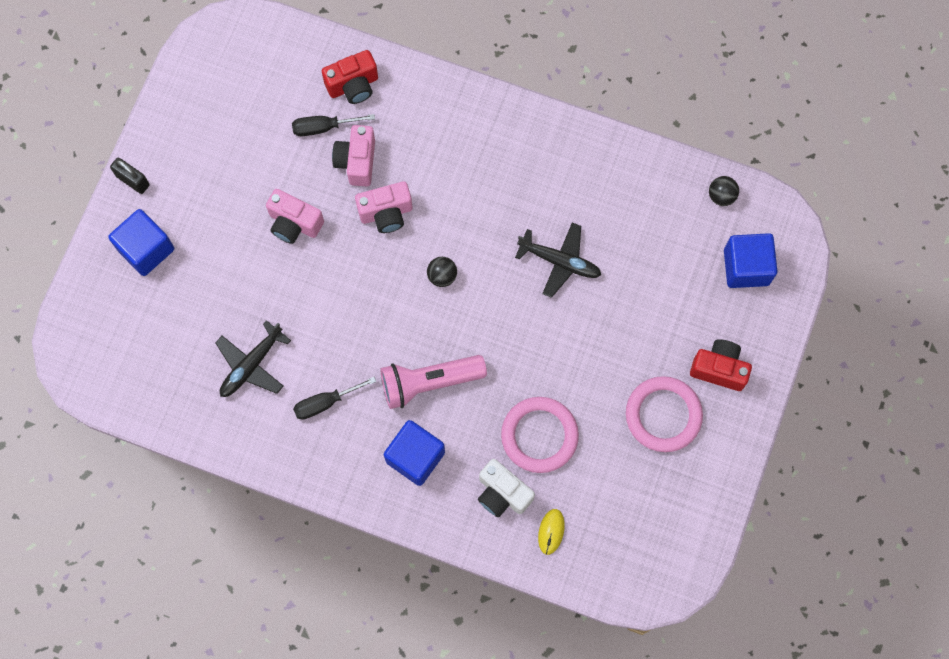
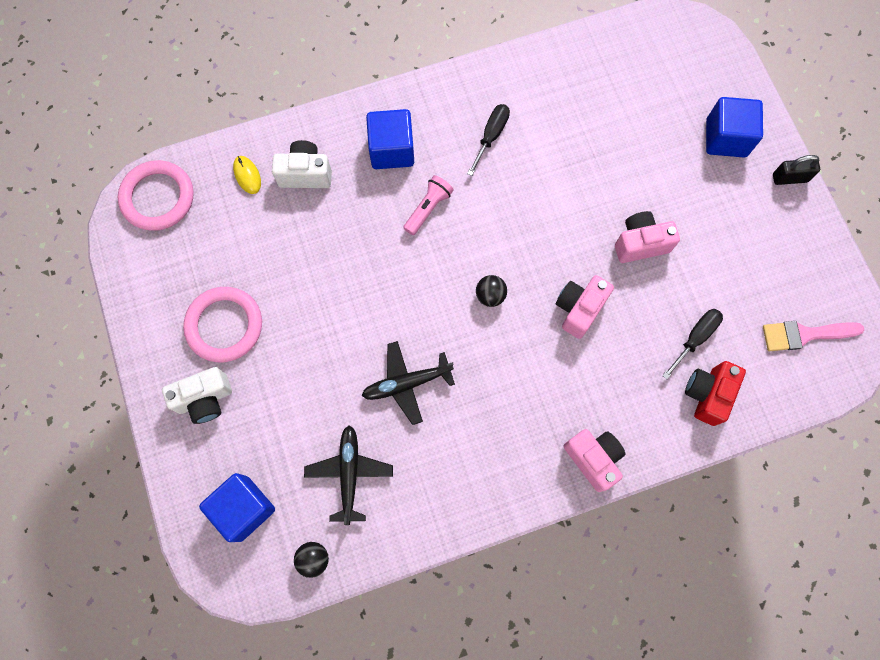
camera: 140 degrees right, 0 degrees up
(244, 68) = (805, 334): none -> pink brush
(251, 365) = (568, 120): black plane -> black plane (349, 474)
(356, 161) = (642, 332): pink camera -> pink camera (593, 459)
(429, 383) = (428, 208): pink flashlight -> pink flashlight, size x0.61
(539, 435) = (311, 235): pink ring -> pink ring (158, 198)
(719, 369) = (205, 399): red camera -> white camera

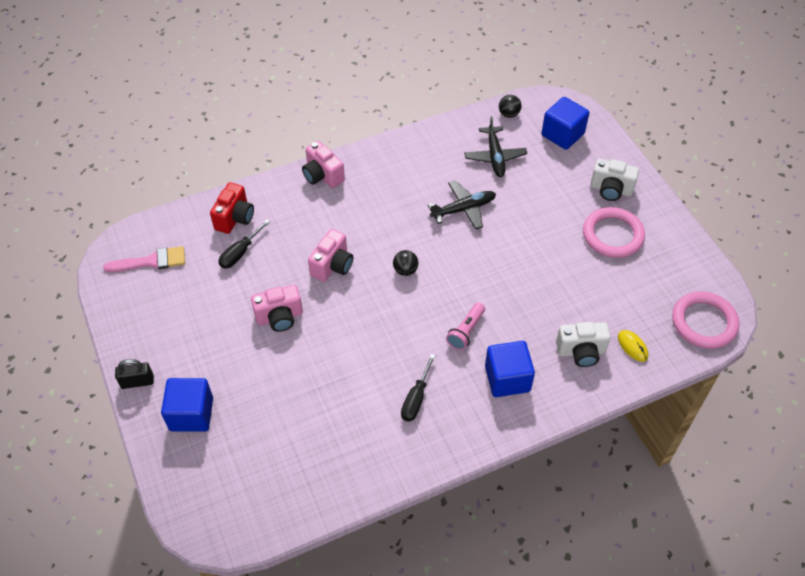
camera: 175 degrees right, 20 degrees down
(205, 399) = (611, 190): white camera -> white camera turned 135 degrees counterclockwise

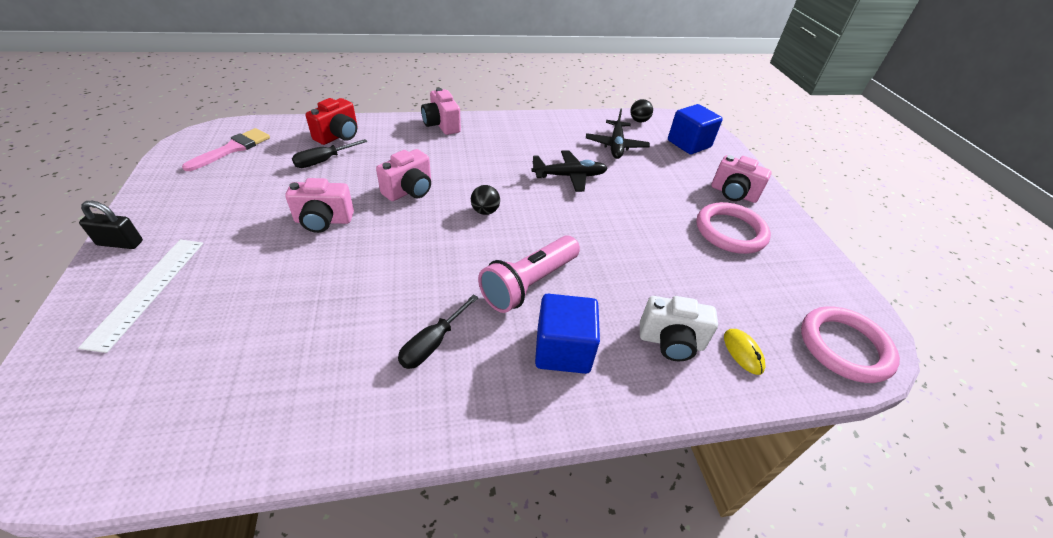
camera: 10 degrees right, 10 degrees down
(151, 261) = (232, 149): pink brush -> pink brush turned 60 degrees counterclockwise
(191, 414) = (148, 290): blue cube -> white ruler
(466, 331) = (529, 284): pink flashlight -> pink flashlight, size x1.65
(611, 190) = (733, 194): white camera -> pink camera

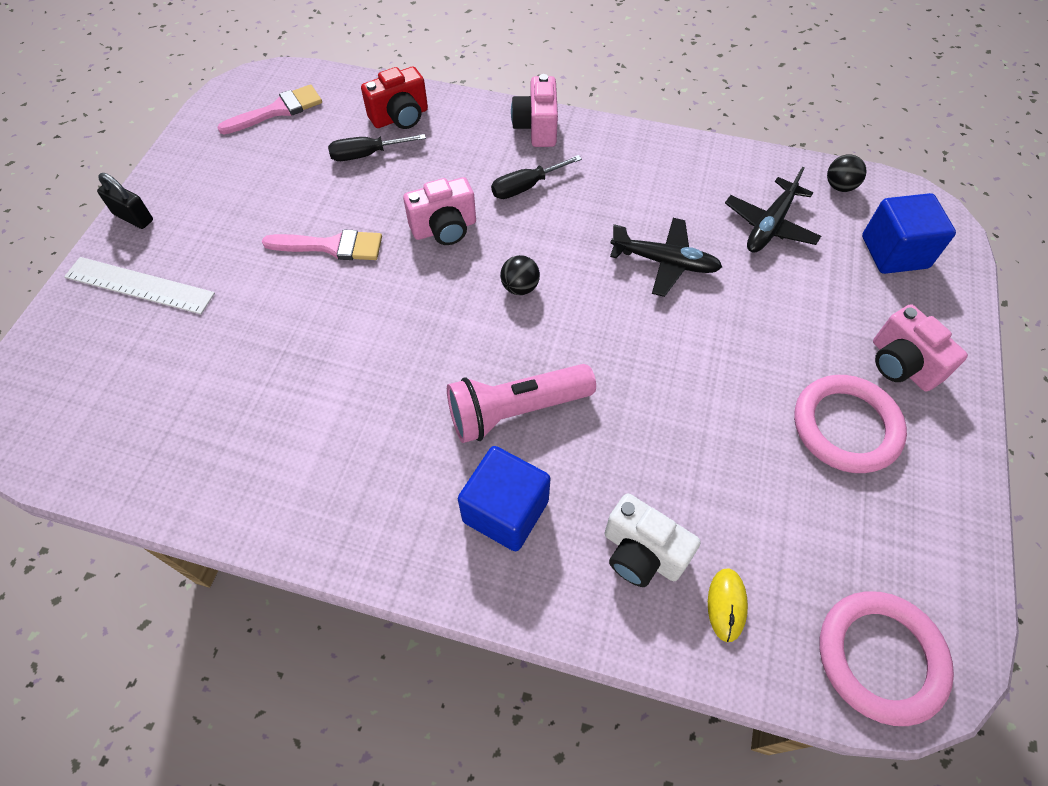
camera: 30 degrees right, 15 degrees up
(148, 290) = (139, 285): white ruler -> white ruler turned 75 degrees clockwise
(323, 221) = (331, 246): pink camera -> pink brush
(433, 343) = (371, 448): black screwdriver -> black screwdriver (526, 187)

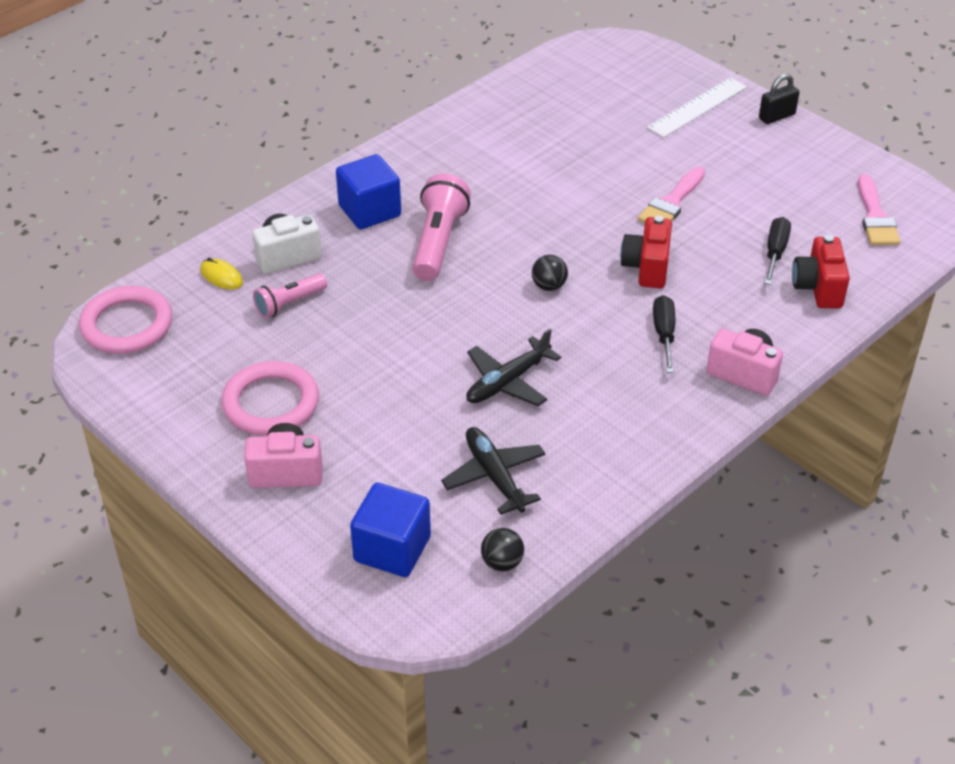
camera: 120 degrees right, 15 degrees down
(444, 229) = (646, 267): pink camera -> red camera
(711, 498) = (289, 304): none -> pink flashlight

